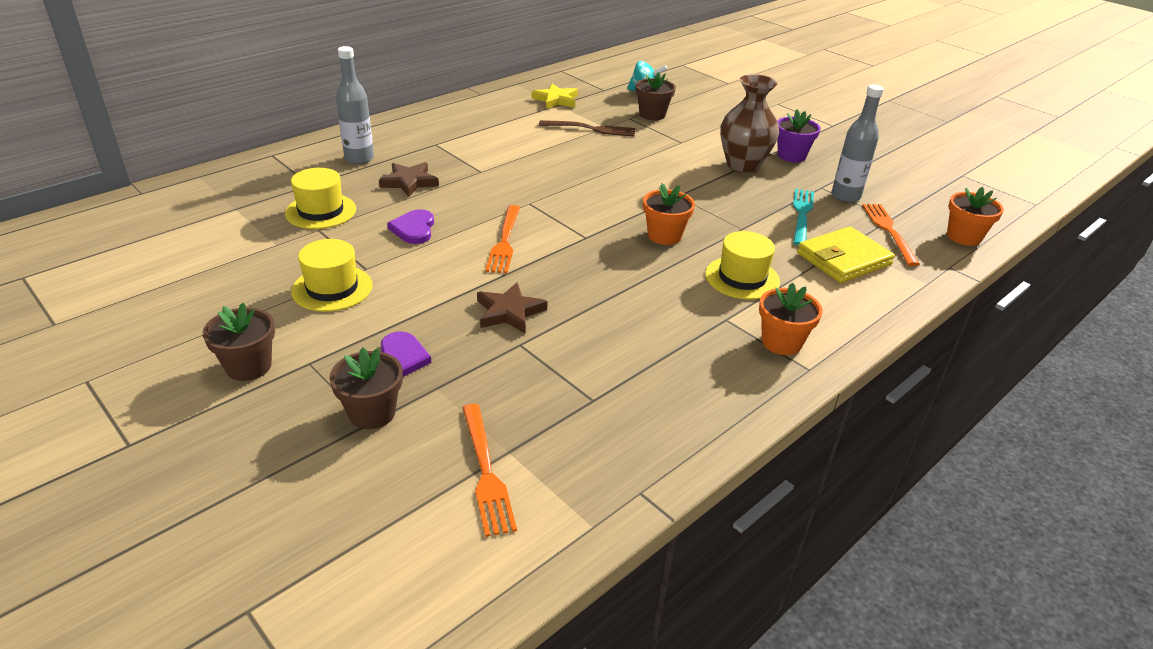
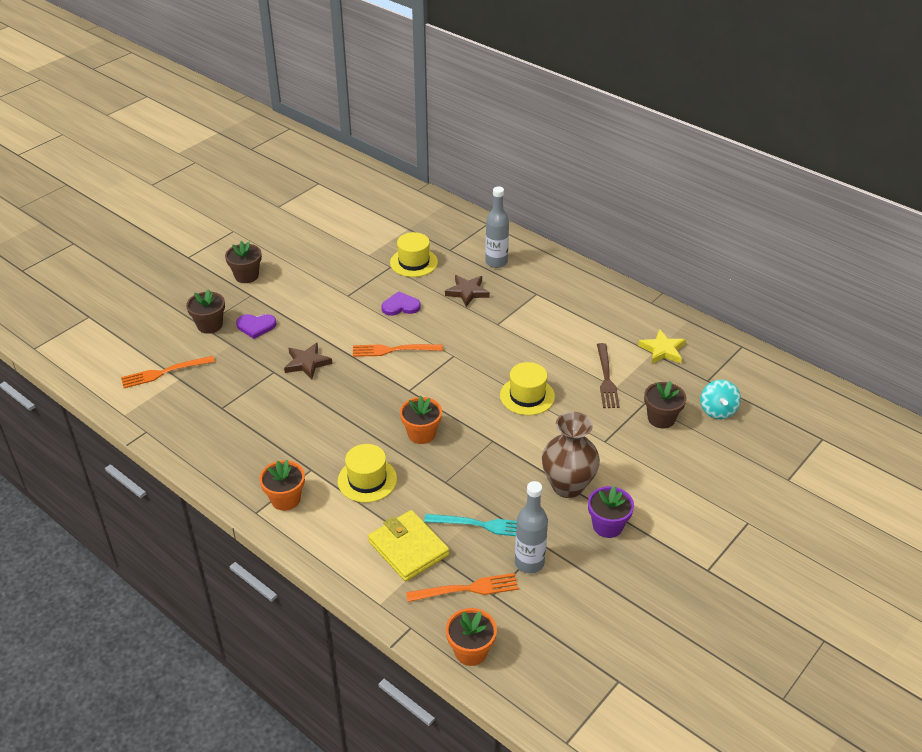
camera: 85 degrees right, 5 degrees up
(332, 288) = (323, 287): yellow hat -> yellow hat (527, 396)

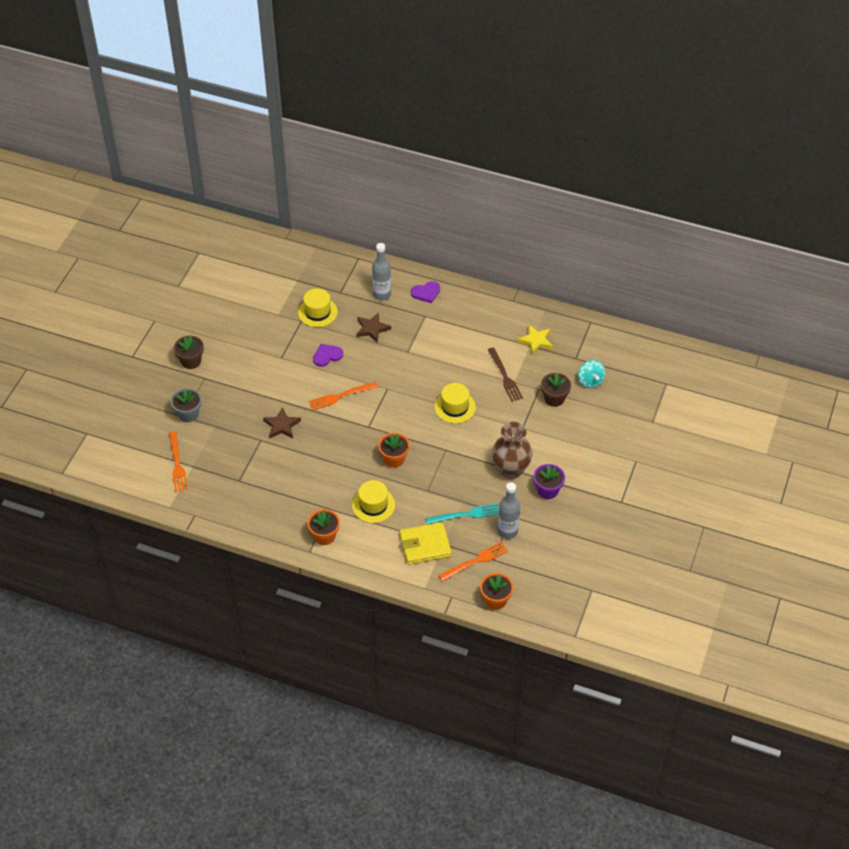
camera: 20 degrees left, 10 degrees up
(163, 373) = (177, 465): orange fork -> orange fork turned 60 degrees counterclockwise
(210, 325) = (188, 414): brown flower pot -> grey flower pot
(256, 326) = (225, 405): purple heart -> purple heart (426, 293)
(408, 548) = (425, 545): yellow wallet -> yellow wallet turned 45 degrees counterclockwise

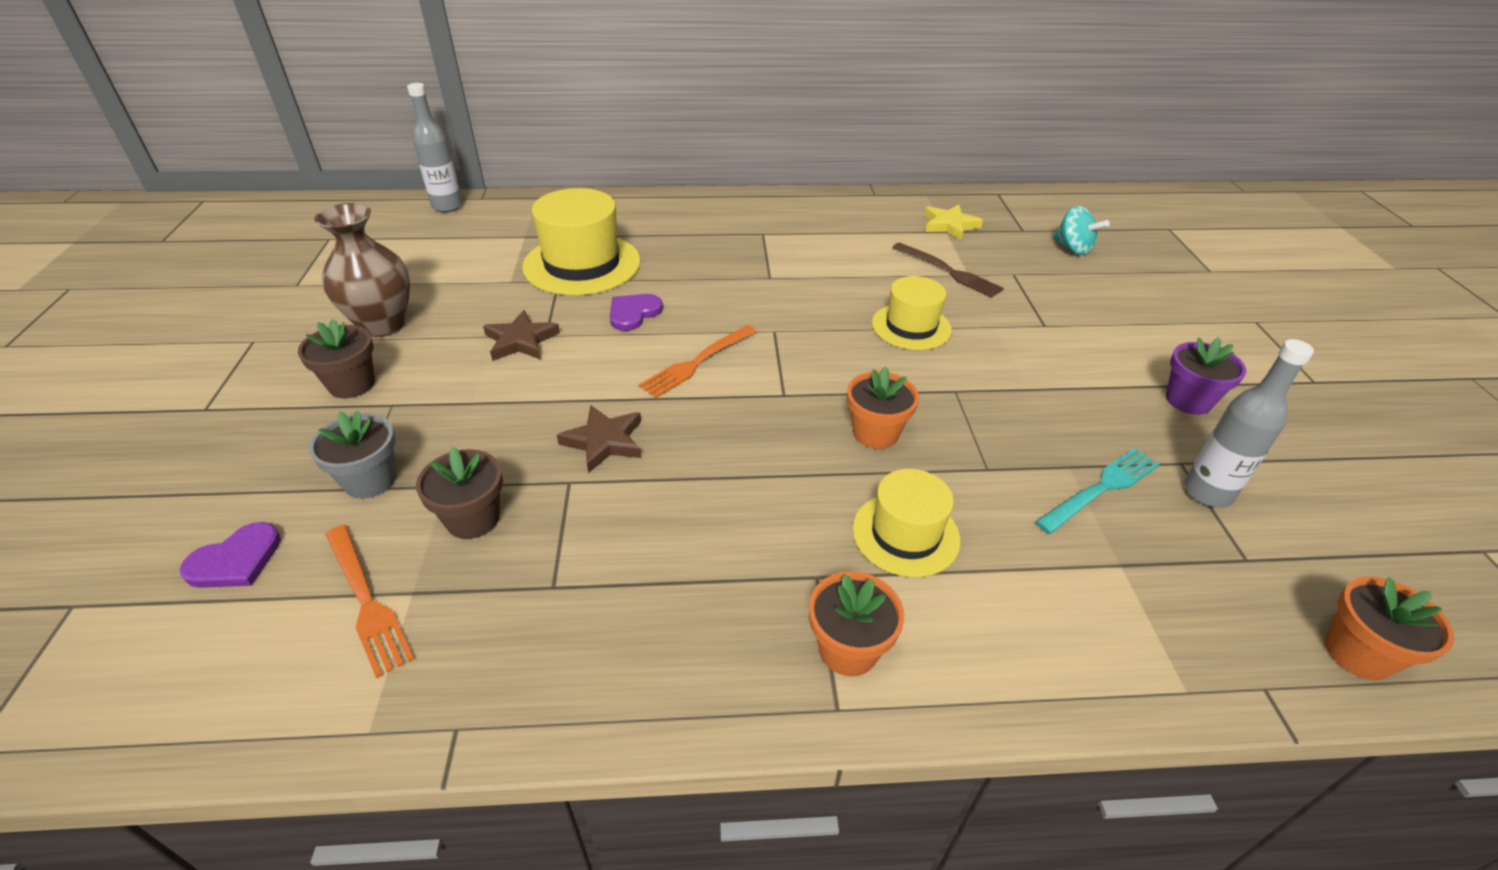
camera: 25 degrees left, 10 degrees down
(317, 312) = (582, 264): yellow hat -> yellow hat, size x1.62
(372, 329) = (690, 264): brown star -> brown star (521, 341)
(382, 294) = (677, 225): grey bottle -> grey bottle (447, 206)
(425, 545) = (1087, 582): yellow wallet -> none
(426, 293) = (743, 210): purple heart -> purple heart (236, 560)
(476, 561) = (1219, 576): orange fork -> none
(511, 469) = (1093, 387): brown vase -> brown vase (383, 324)
(554, 398) = (1048, 279): brown flower pot -> brown flower pot (473, 519)

